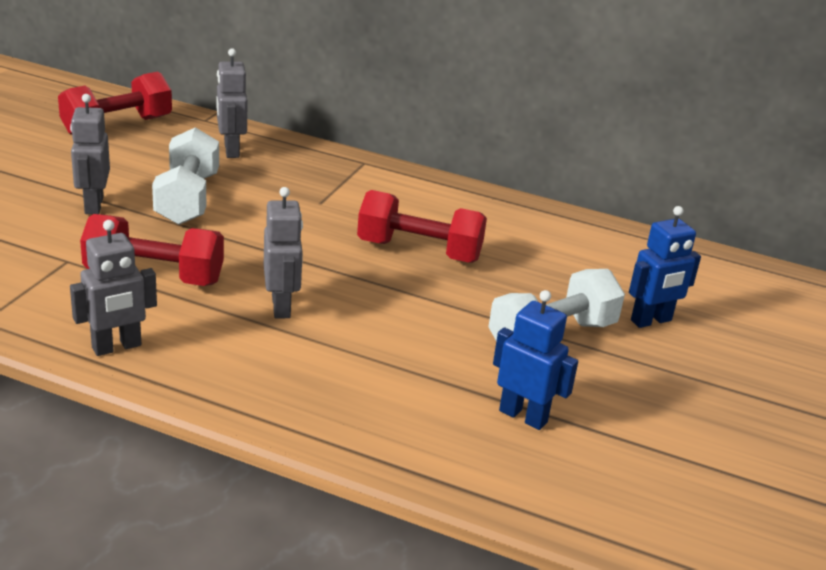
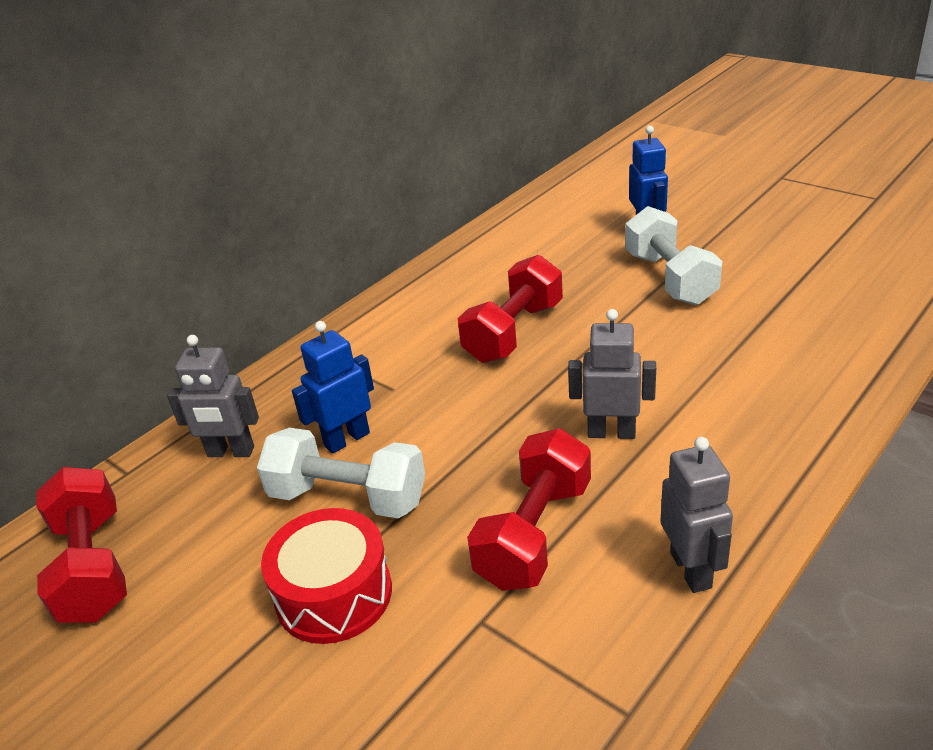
camera: 65 degrees left, 5 degrees up
(93, 205) = (334, 594): grey robot -> red drum
(523, 416) = (789, 308): blue robot -> blue robot (346, 439)

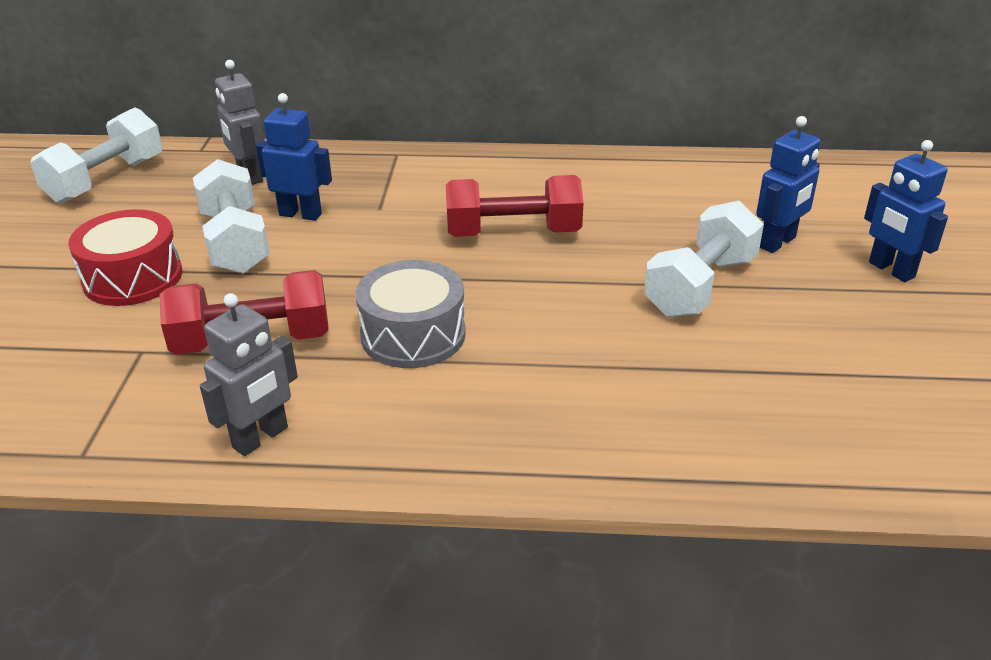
camera: 50 degrees right, 0 degrees up
(93, 566) = (106, 180): red dumbbell -> white dumbbell
(611, 432) = (413, 335): grey robot -> grey drum
(718, 206) = (891, 270): none -> blue robot

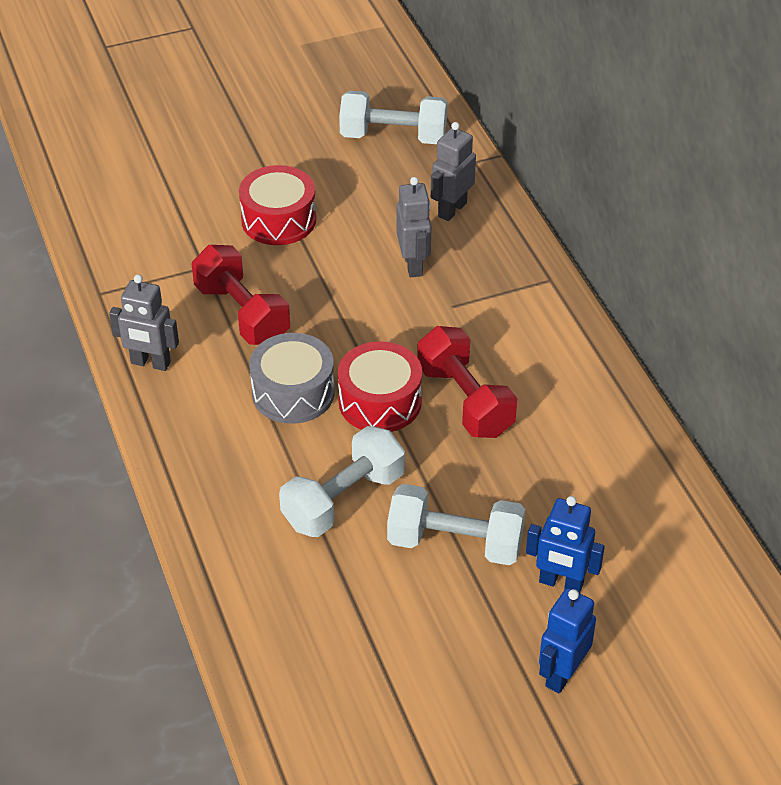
camera: 65 degrees right, 10 degrees up
(235, 242) = (353, 248): white dumbbell -> white dumbbell (343, 500)
(300, 214) = (413, 265): blue robot -> grey robot
(474, 281) = (380, 401): none -> red drum

